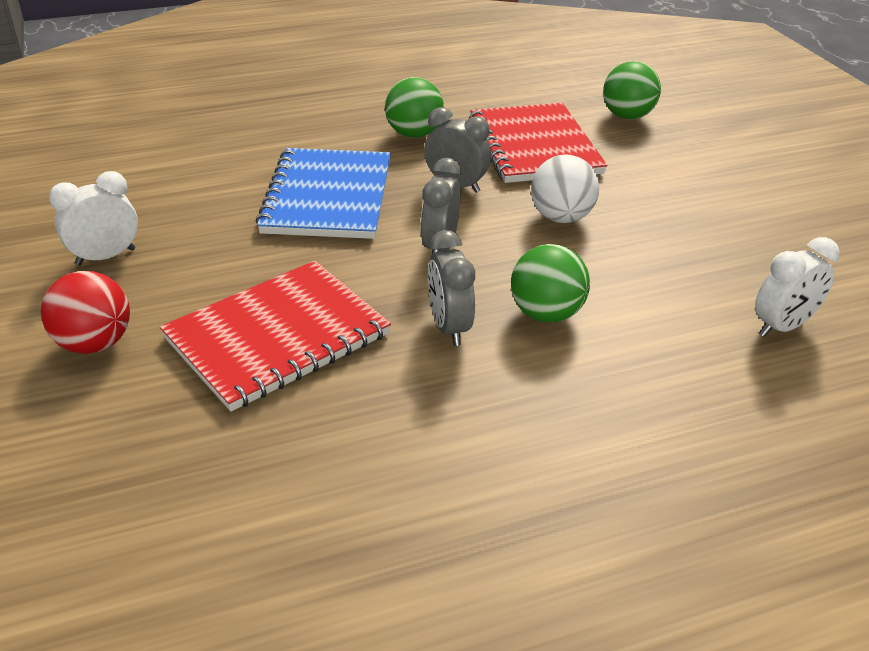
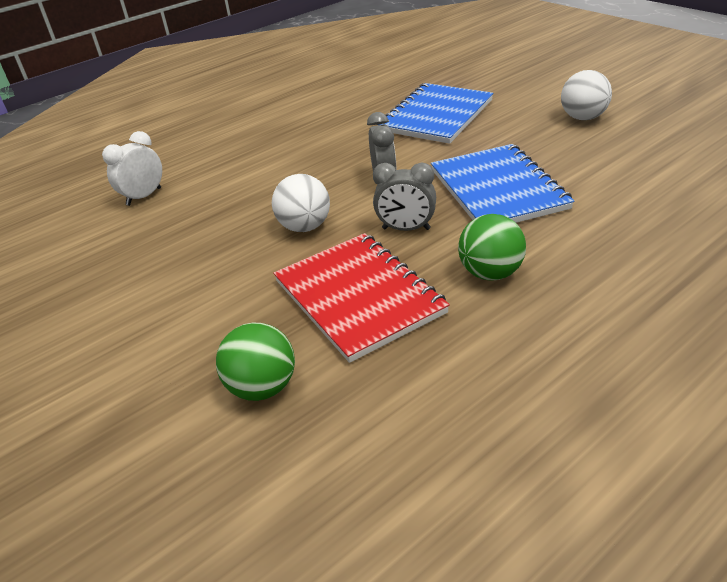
camera: 165 degrees right, 0 degrees up
(95, 343) = (521, 91): red ball -> none
(106, 257) = (583, 118): white clock -> white ball
(277, 336) = (436, 116): red notebook -> blue notebook
(449, 327) = (348, 143): grey clock -> none
(546, 314) = (294, 164): green ball -> none

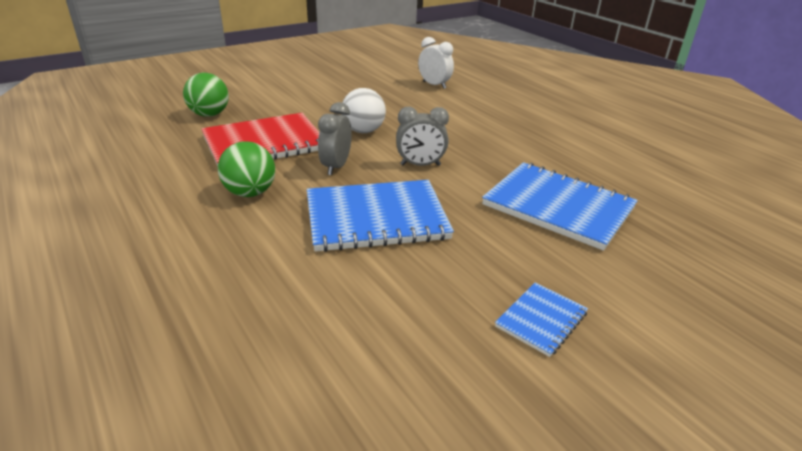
camera: 90 degrees right, 5 degrees down
(583, 118) = (541, 320): white ball -> blue notebook

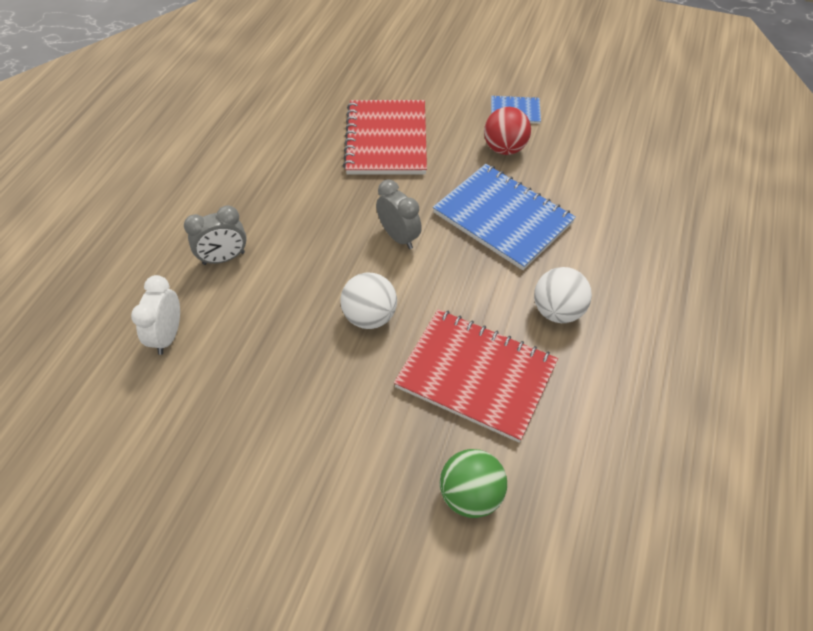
camera: 125 degrees left, 20 degrees up
(250, 193) = (557, 311): green ball -> white ball
(336, 167) = (460, 288): grey clock -> grey clock (224, 258)
(473, 271) = (504, 149): none -> red ball
(558, 207) = (386, 140): blue notebook -> red notebook

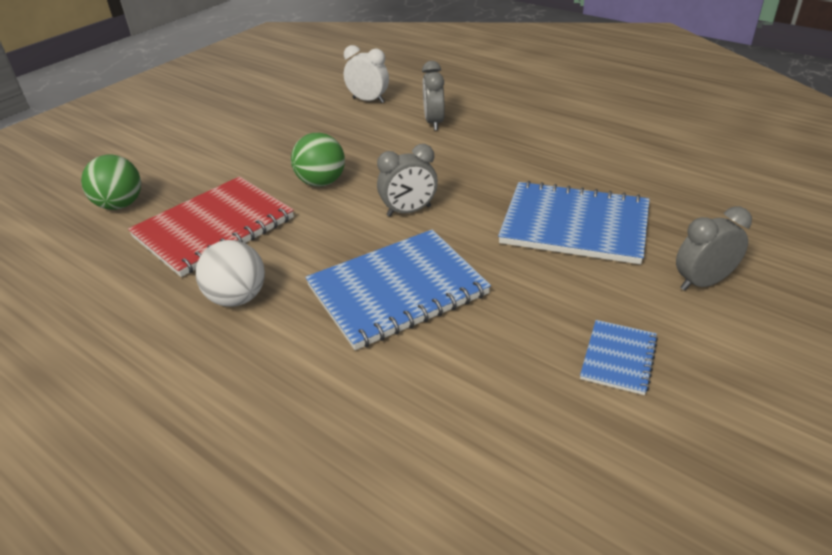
camera: 110 degrees right, 15 degrees down
(370, 317) = (321, 182): white ball -> green ball
(386, 140) = (574, 225): red notebook -> blue notebook
(430, 82) = (702, 282): none -> grey clock
(504, 149) = (529, 324): red ball -> none

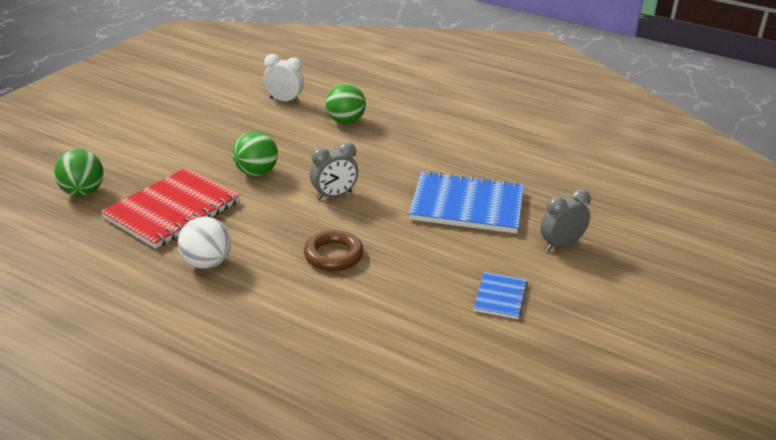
camera: 10 degrees left, 5 degrees down
(397, 290) = (333, 255): blue notebook -> brown ring
(434, 122) = (345, 121): grey clock -> green ball

